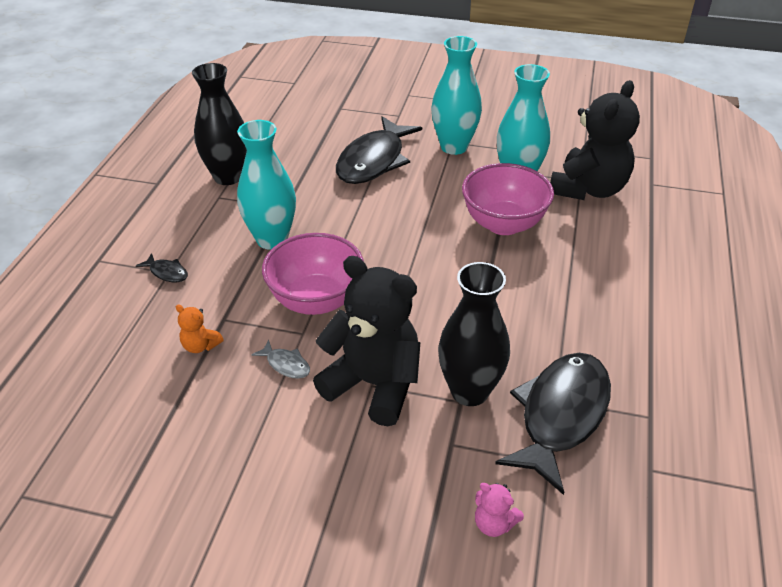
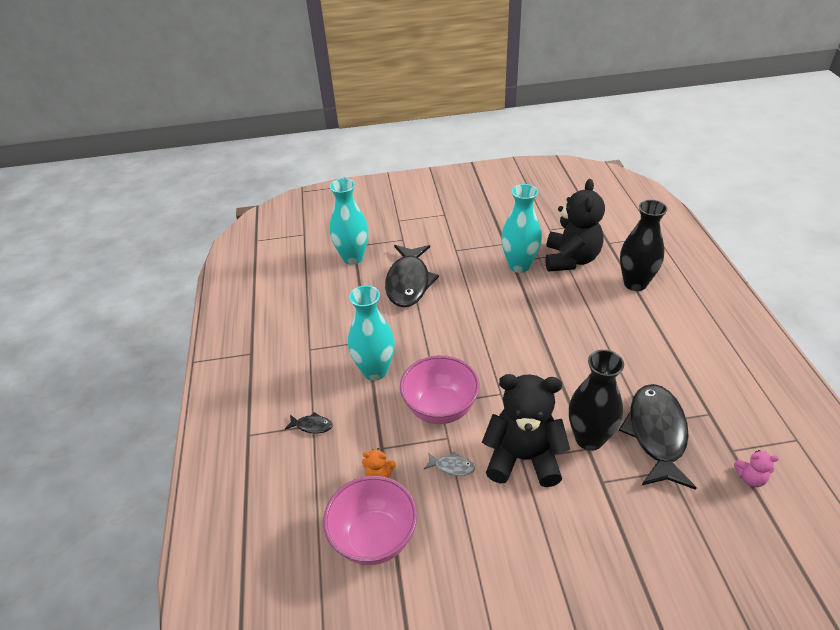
camera: 20 degrees left, 0 degrees up
(228, 177) = (305, 330): black vase -> black vase (635, 283)
(454, 147) = (459, 253): turquoise vase -> turquoise vase (353, 258)
(494, 523) = (664, 527): pink teddy bear -> pink teddy bear (750, 478)
(503, 224) = (531, 304): pink bowl -> pink bowl (374, 538)

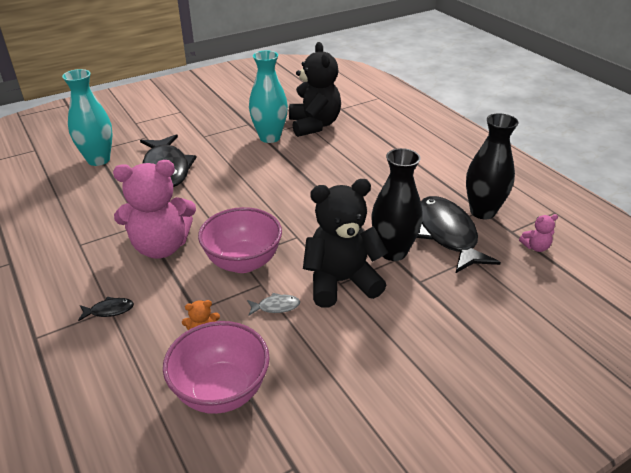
camera: 25 degrees left, 5 degrees down
(375, 371) = (161, 247): turquoise vase -> pink teddy bear
(635, 283) = (377, 132): black vase -> black vase (482, 212)

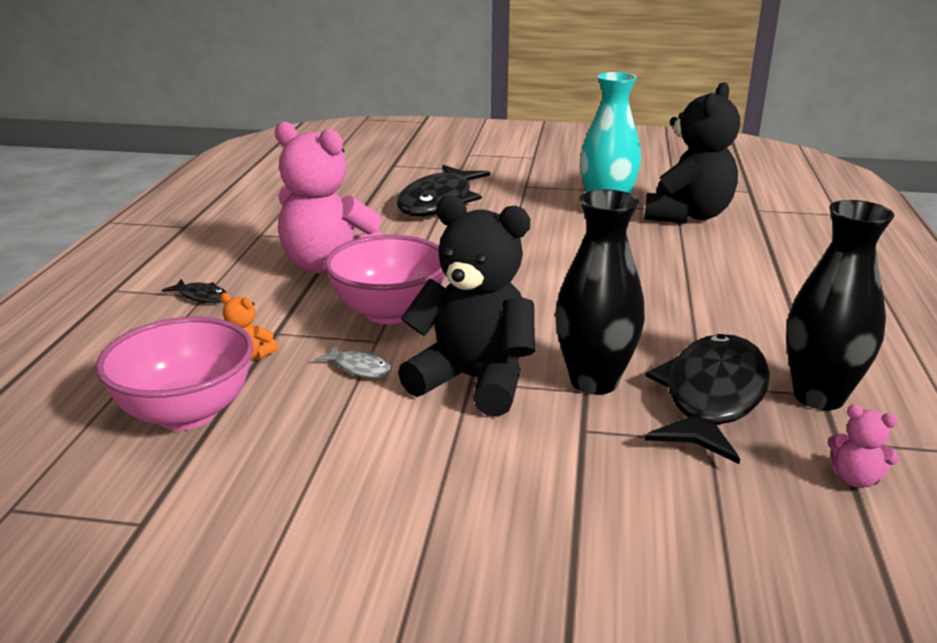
camera: 40 degrees right, 10 degrees down
(98, 160) = (383, 173): turquoise vase -> none

